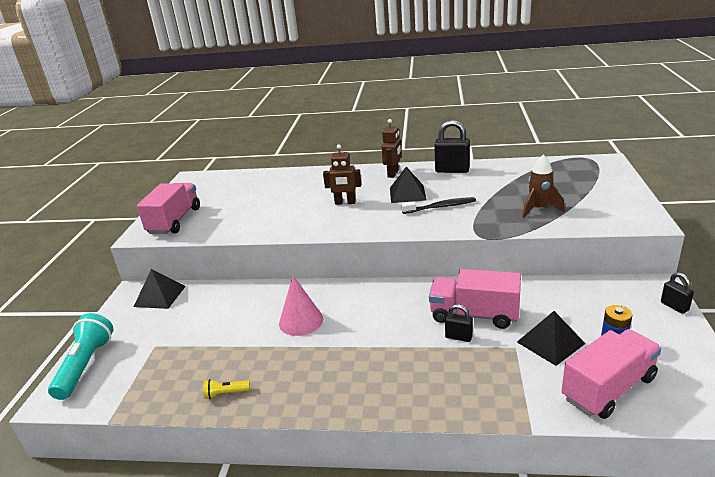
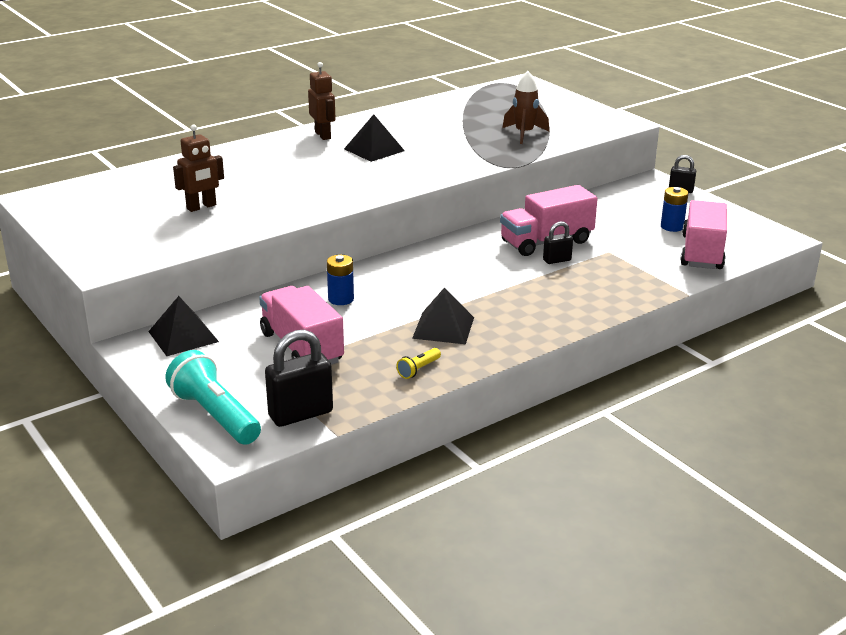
camera: 45 degrees left, 0 degrees up
(175, 221) = (122, 243): pink truck -> pink truck (301, 348)
(270, 306) = (341, 299): none -> blue battery
(301, 321) = (395, 298): pink cone -> none
(345, 203) = (317, 173): brown robot -> brown robot (201, 207)
(440, 207) = (429, 153): black toothbrush -> none
(452, 170) = (385, 119): black padlock -> black padlock (300, 414)
(550, 342) = (629, 240): black pyramid -> black pyramid (443, 327)

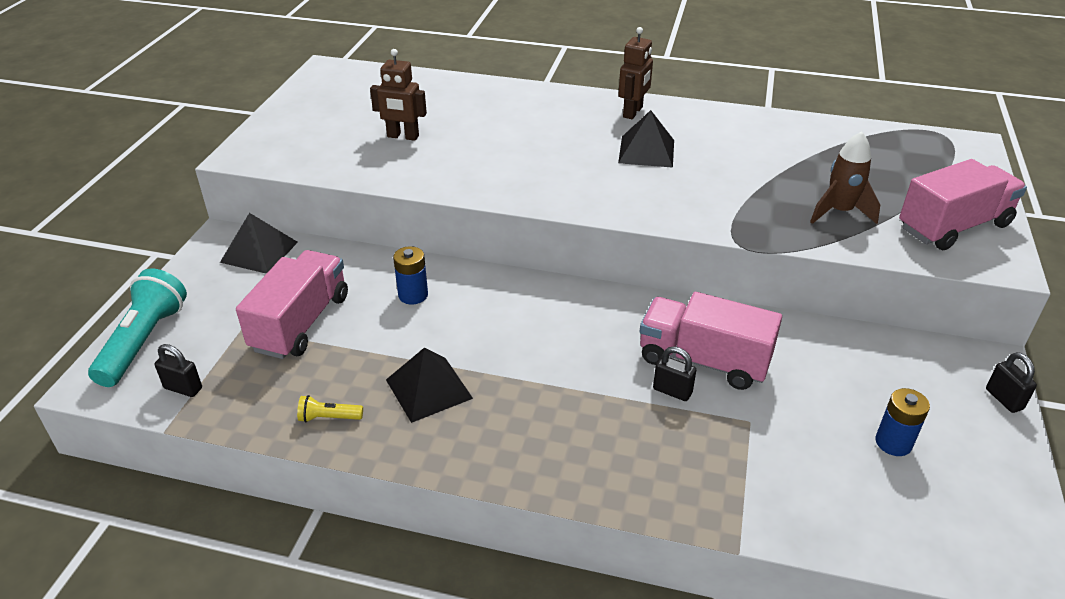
camera: 50 degrees right, 10 degrees up
(300, 414) = (183, 388): black padlock -> black padlock, size x0.56
(701, 252) = (866, 507): pink truck -> pink truck (953, 226)

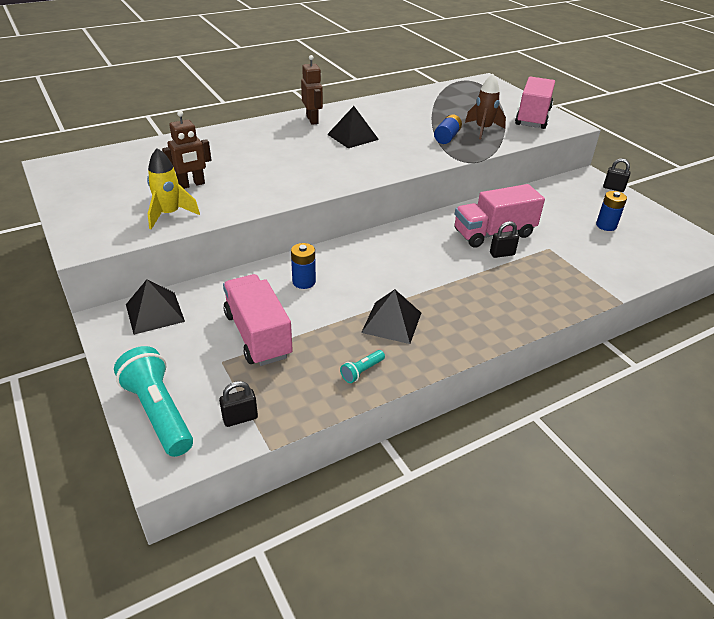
camera: 45 degrees left, 0 degrees up
(328, 418) = (362, 371): yellow flashlight -> turquoise flashlight
(340, 159) = (169, 214): none -> yellow rocket
(767, 201) = (447, 137): none -> blue battery

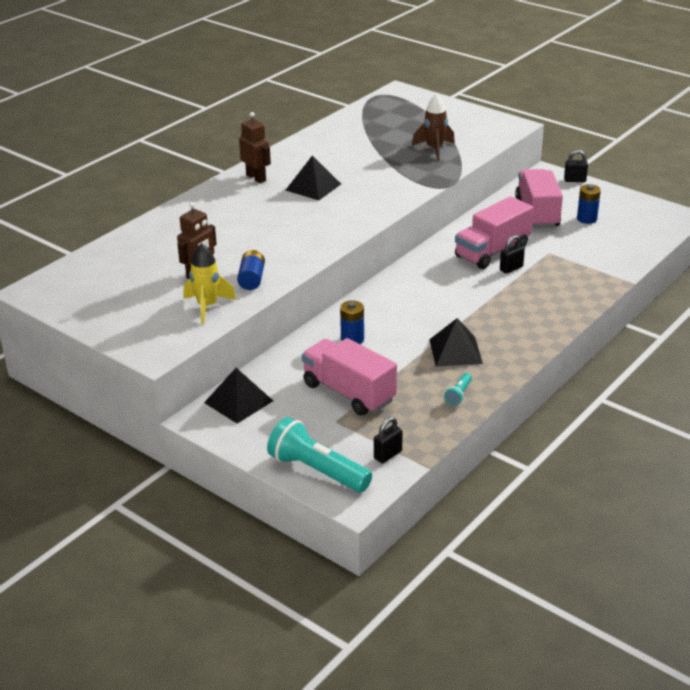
camera: 20 degrees left, 5 degrees down
(447, 137) = (406, 166): blue battery -> blue battery (252, 279)
(532, 117) = (473, 125): pink truck -> pink truck (537, 213)

